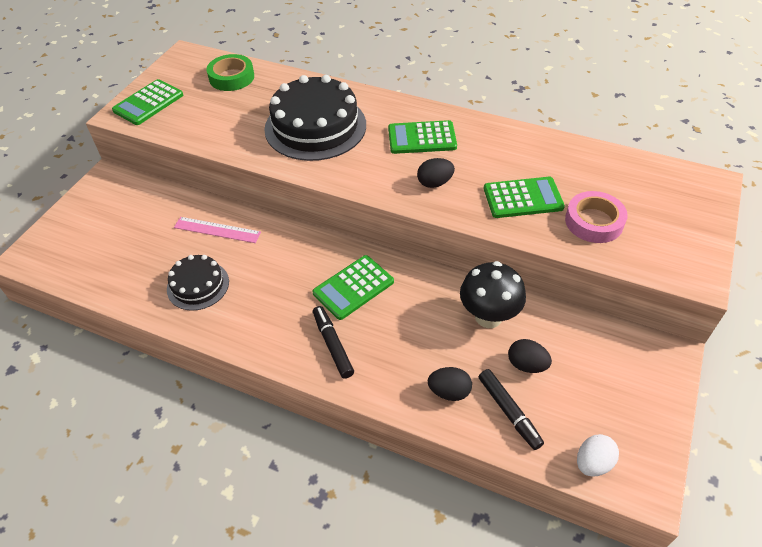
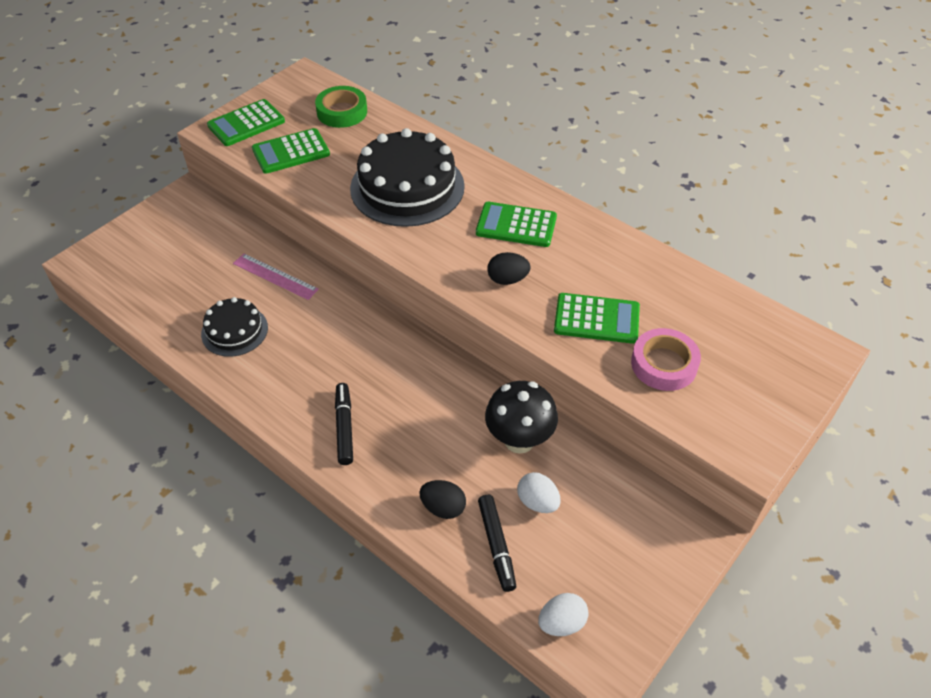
camera: 15 degrees right, 0 degrees up
(353, 287) = (390, 372): green calculator -> green calculator (291, 152)
(526, 365) = (537, 502): black egg -> white egg

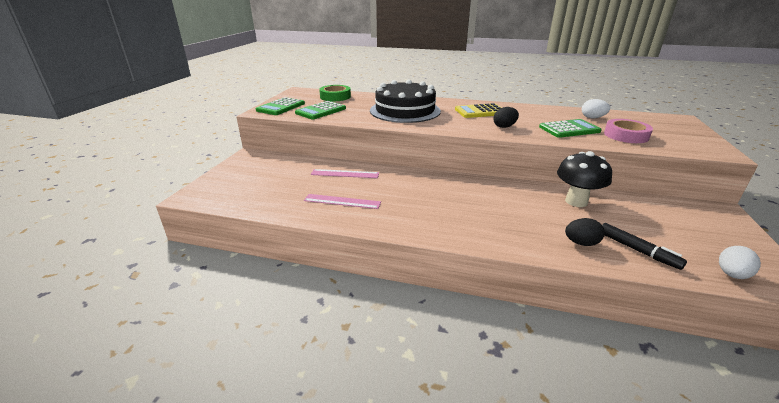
camera: 25 degrees left, 20 degrees down
(234, 331) = (342, 201): black cake -> pink ruler
(344, 427) = (469, 225): black marker -> none
(516, 225) = (480, 112): green calculator -> yellow calculator
(537, 502) = (626, 223): white egg -> white egg (592, 118)

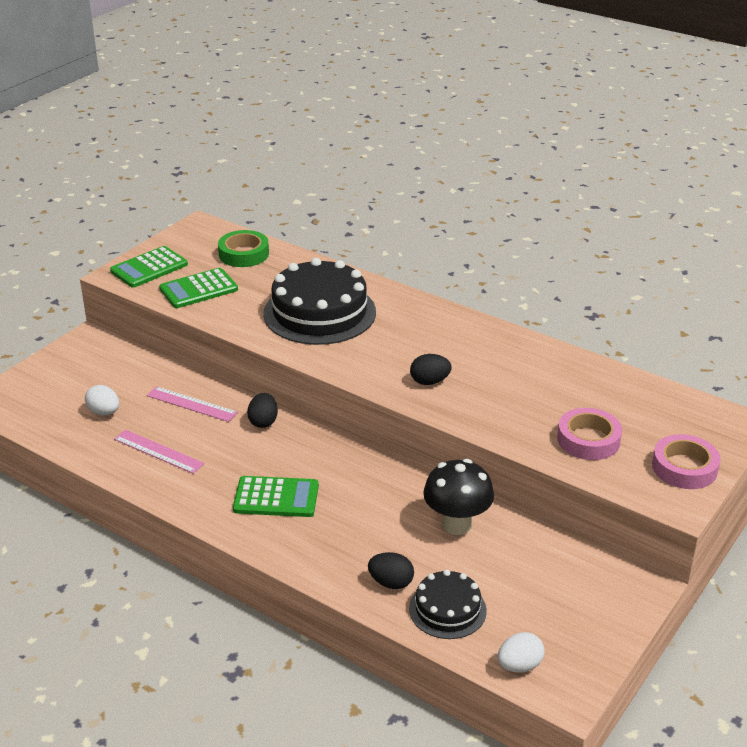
camera: 20 degrees right, 5 degrees up
(400, 174) = (263, 422): none -> black egg
(480, 112) = (431, 338): yellow calculator -> none
(569, 129) = (520, 408): green calculator -> green calculator (276, 497)
(592, 118) = (592, 390): white egg -> white egg (104, 412)
(637, 250) = (447, 609): black marker -> black cake
(692, 138) = (684, 468): none -> pink tape

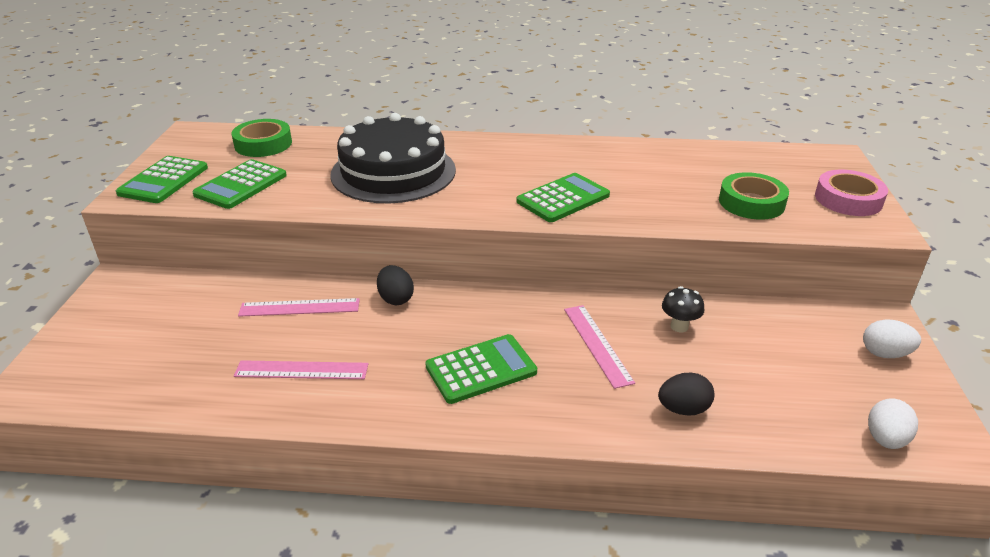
camera: 30 degrees left, 0 degrees up
(104, 412) = (197, 351): white egg -> white egg (885, 353)
(377, 513) = (597, 344): none -> pink ruler
(429, 381) = (563, 198): black egg -> green calculator
(447, 609) = (762, 412): black cake -> none
(457, 524) = (679, 326): black mushroom -> black mushroom, size x0.54
(588, 440) = (751, 202): pink tape -> green tape

